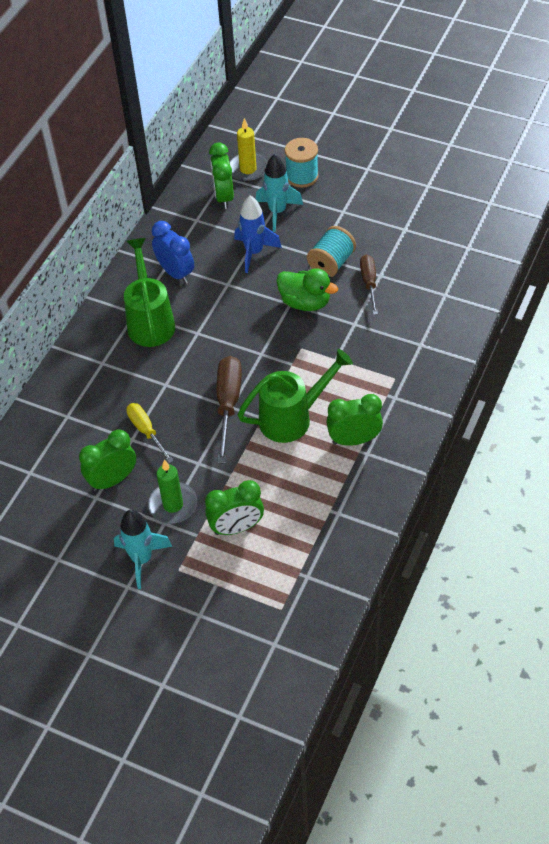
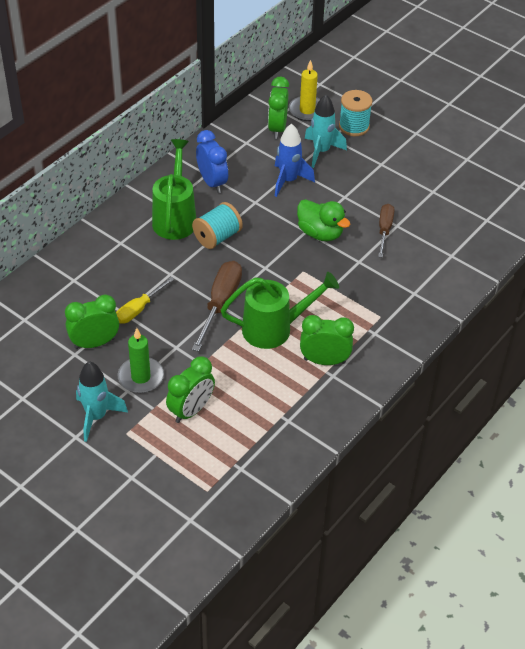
camera: 10 degrees right, 5 degrees down
(146, 431) = (139, 309): yellow screwdriver -> yellow screwdriver turned 120 degrees counterclockwise
(236, 527) = (191, 410): green clock -> green clock turned 45 degrees counterclockwise
(331, 263) = (355, 205): turquoise spool -> turquoise spool (217, 237)

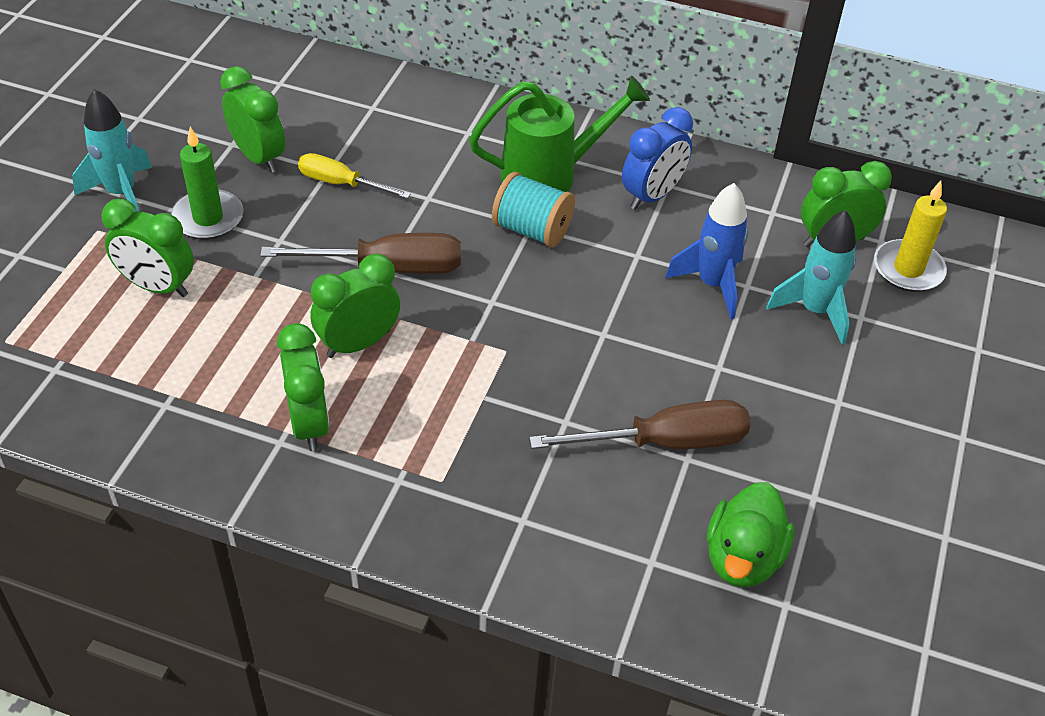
camera: 70 degrees right, 0 degrees up
(274, 329) = (358, 343): green watering can -> green clock
(320, 233) = (608, 353): green duck -> green duck (743, 558)
(354, 126) = (913, 341): turquoise spool -> none
(384, 230) = (664, 442): brown screwdriver -> brown screwdriver, size x1.55

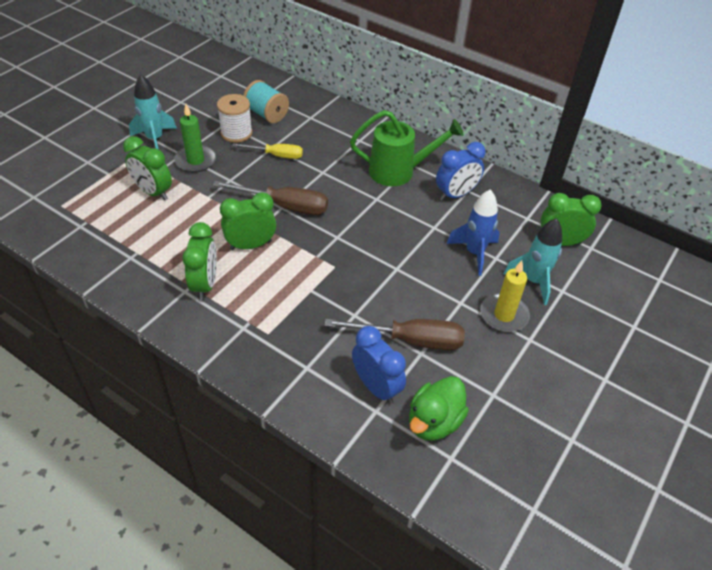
camera: 15 degrees right, 0 degrees up
(258, 157) = (236, 133): green clock -> white spool
(341, 183) = (276, 155): yellow screwdriver -> yellow screwdriver turned 150 degrees clockwise
(532, 230) = (376, 201): turquoise spool -> turquoise spool (267, 114)
(639, 526) = (376, 387): none -> blue clock
(908, 269) = (603, 268): yellow candle -> yellow candle (504, 315)

